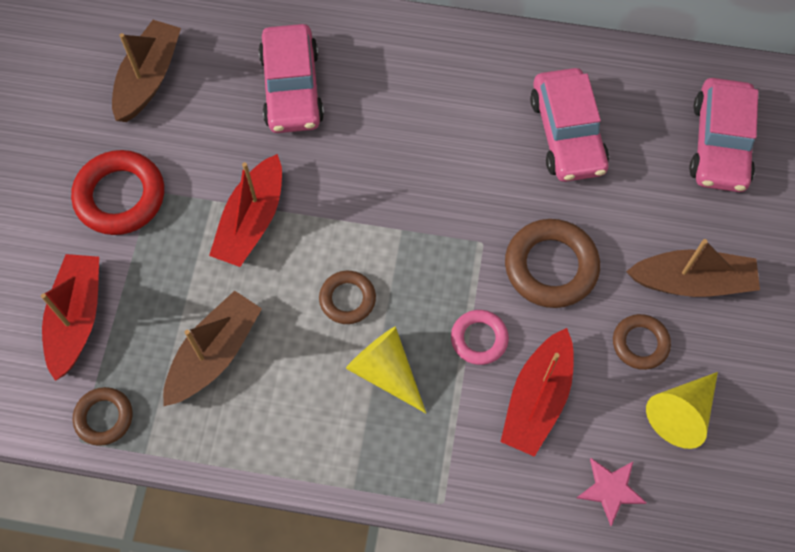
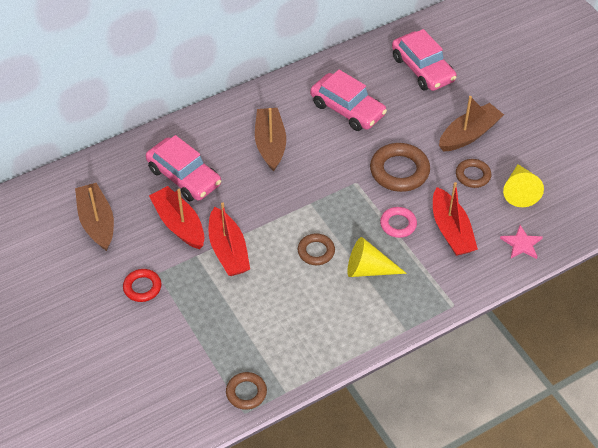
camera: 40 degrees left, 15 degrees down
(77, 318) = (181, 359): red boat -> red boat (179, 224)
(120, 196) = (142, 287): red ring -> red ring, size x0.59
(214, 354) = (274, 323): brown boat -> brown boat (270, 144)

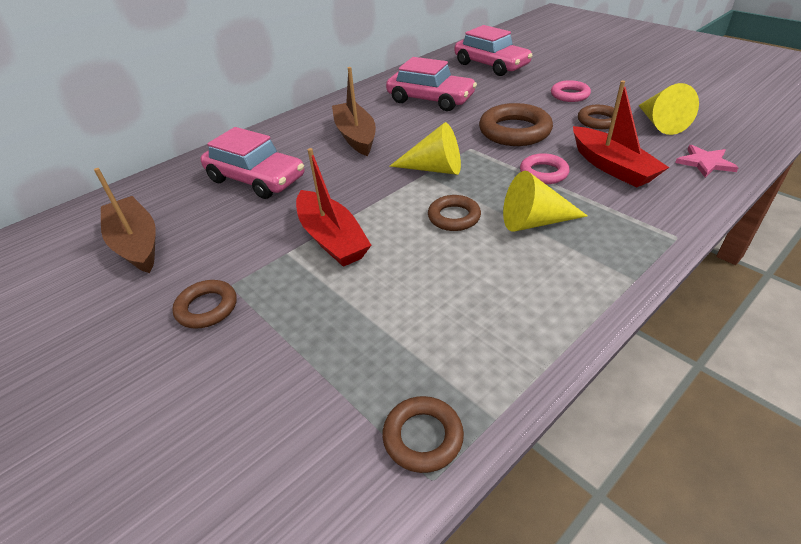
camera: 10 degrees left, 10 degrees down
(142, 287) = (207, 308): red ring -> brown ring
(179, 224) = (256, 224): red boat -> none
(320, 199) = (434, 169): none -> yellow cone
(469, 134) = (569, 95): brown boat -> pink ring

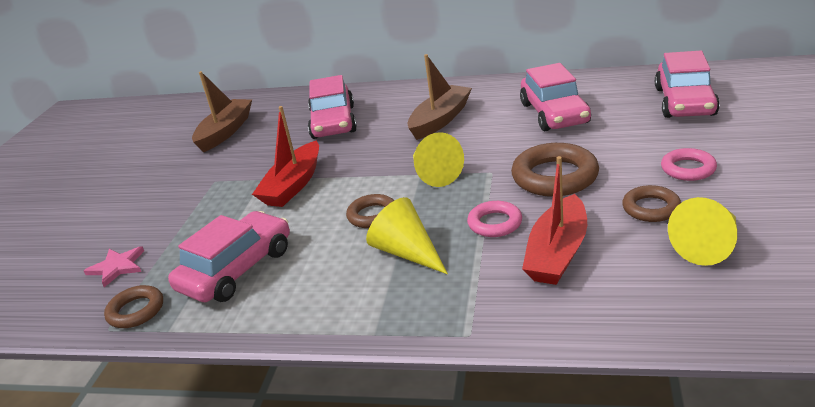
camera: 55 degrees right, 10 degrees down
(207, 308) = (188, 186): brown ring -> none
(437, 326) = (237, 269): none -> pink car
(705, 163) = (651, 305): pink star -> pink star (117, 267)

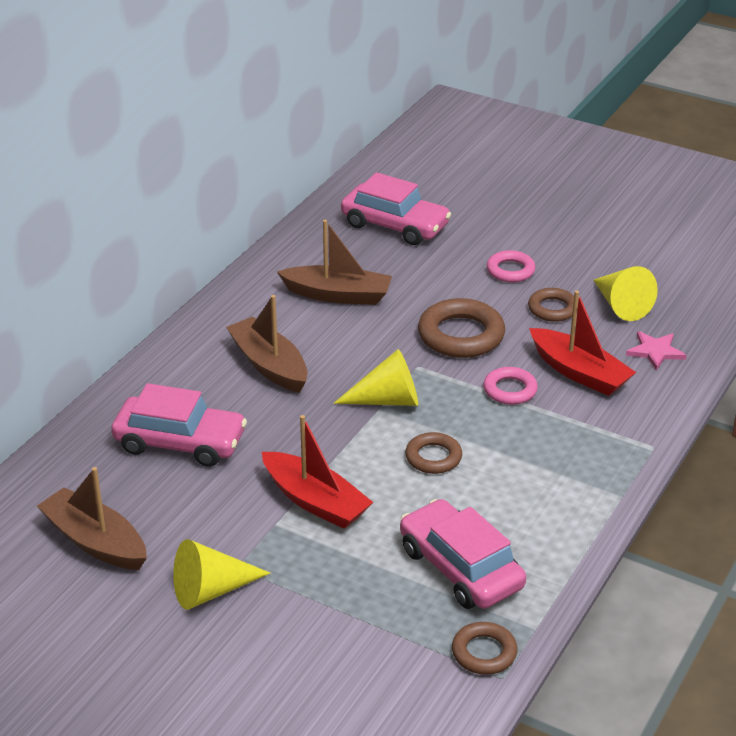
camera: 75 degrees left, 5 degrees up
(117, 267) = (381, 667): pink star -> pink star (655, 351)
(407, 252) = (517, 451): yellow cone -> yellow cone (211, 590)
(554, 113) = (338, 295): pink car -> brown boat

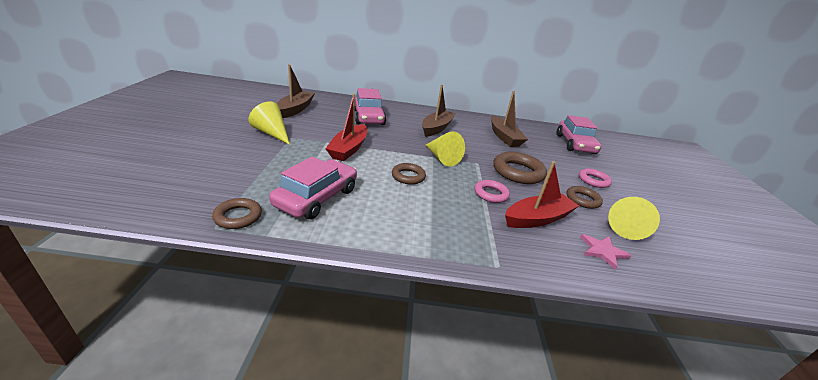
camera: 60 degrees right, 5 degrees down
(579, 372) = (537, 219): red boat -> red boat turned 135 degrees counterclockwise

